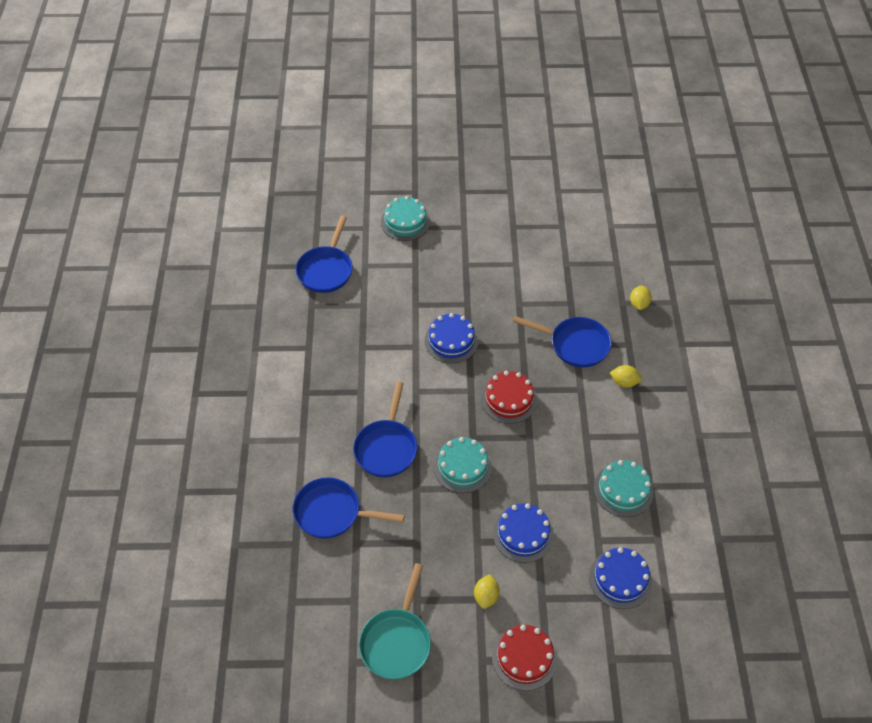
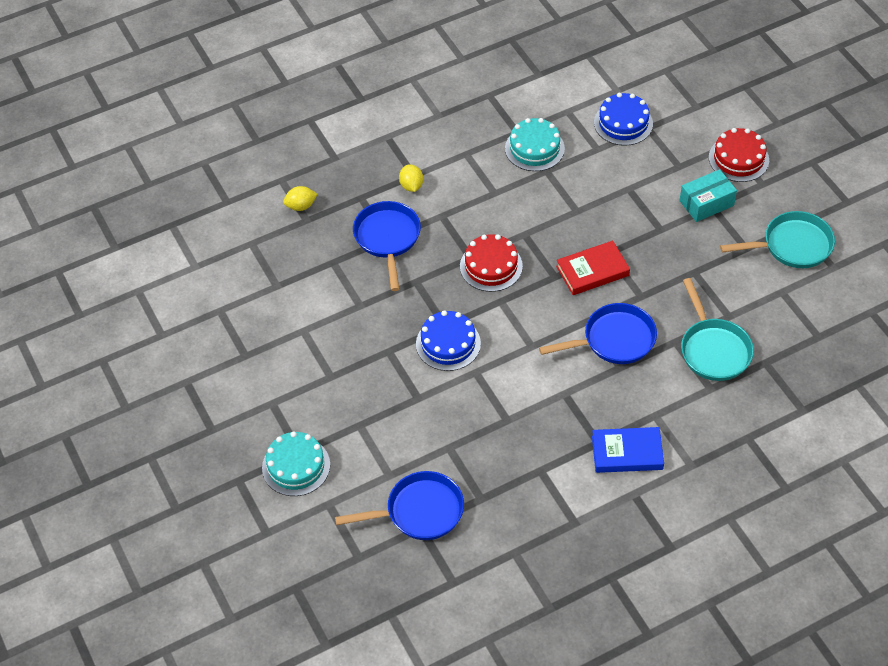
camera: 115 degrees left, 0 degrees up
(284, 405) = (627, 453): none -> blue book
(332, 513) = (713, 349): blue pan -> turquoise pan
(462, 467) = (592, 271): turquoise cake -> red book
(486, 596) = (706, 203): yellow lemon -> turquoise box
(523, 534) = (629, 200): blue cake -> none

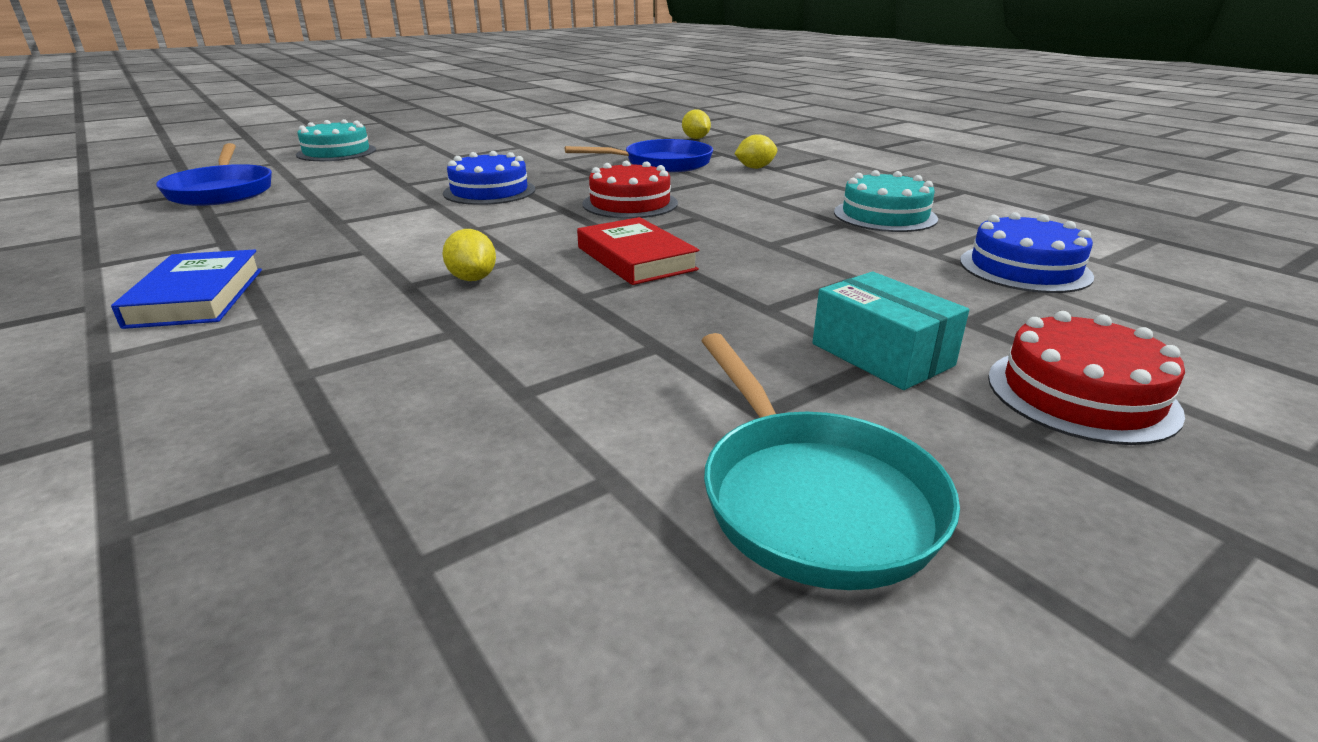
camera: 80 degrees right, 25 degrees down
(614, 340) = (472, 278): blue pan -> yellow lemon
(713, 349) = (418, 374): turquoise pan -> none

